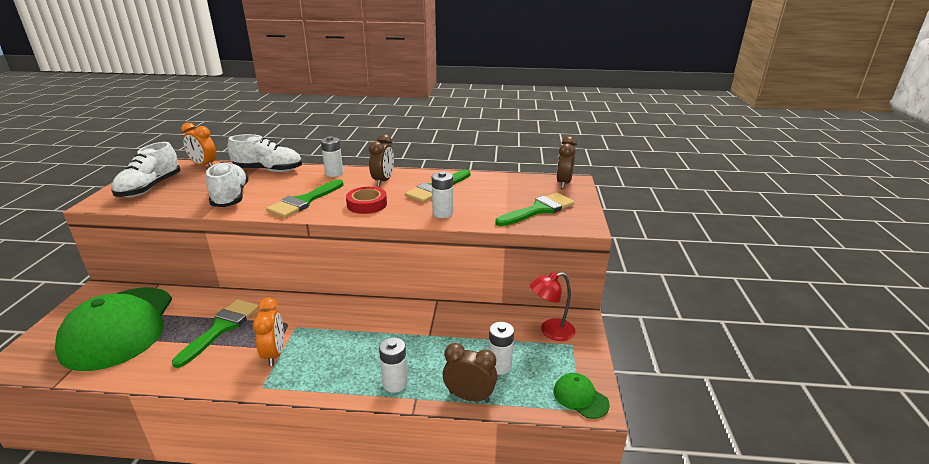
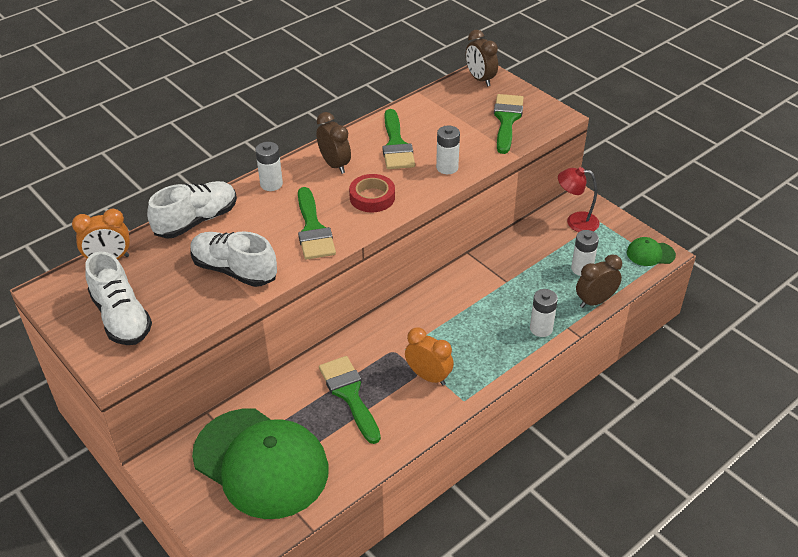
camera: 45 degrees left, 15 degrees up
(550, 331) = (575, 221): red lamp -> red lamp turned 75 degrees clockwise

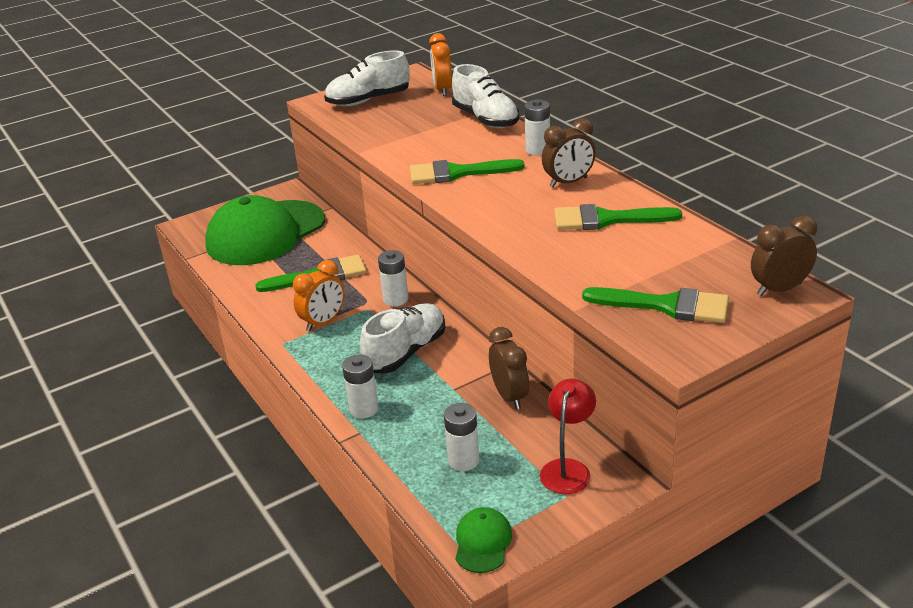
camera: 100 degrees right, 10 degrees down
(234, 270) = (409, 139): white shoe -> white shoe (405, 352)
(372, 197) = (503, 204): red tape -> none
(447, 167) = (554, 253): white battery -> white battery (395, 299)
(595, 301) = (397, 464): brown clock -> brown clock (509, 396)

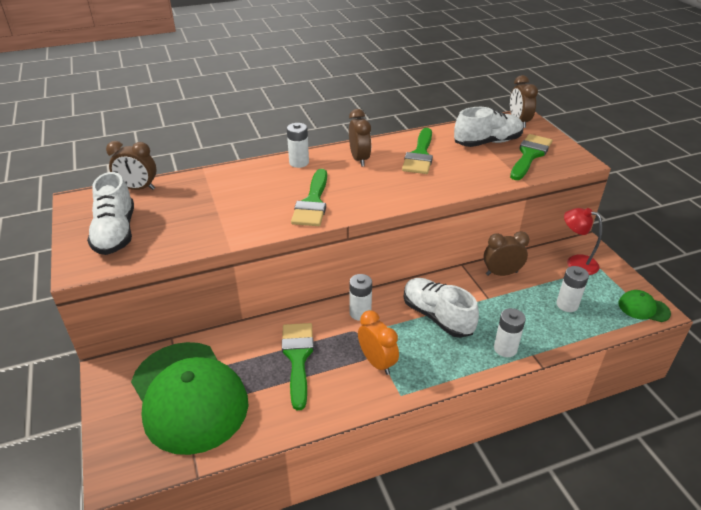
camera: 80 degrees left, 5 degrees up
(442, 90) = (138, 188): orange clock -> brown clock
(485, 119) = (223, 176): white shoe -> white shoe (487, 142)

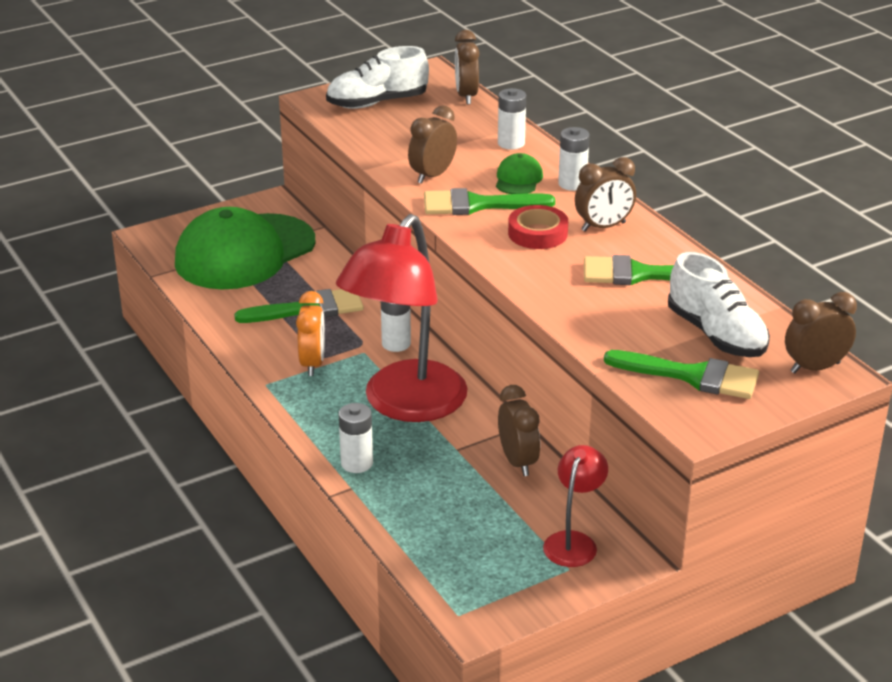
camera: 80 degrees right, 5 degrees down
(259, 217) = (432, 175): none -> brown clock
(360, 183) = (537, 233): none -> red tape
(377, 362) = (312, 363): orange clock -> orange clock turned 45 degrees counterclockwise
(437, 316) = (405, 405): white shoe -> red lamp
(567, 305) = (463, 525): white battery -> white battery (511, 143)
(643, 308) = (477, 607): green cap -> green cap (518, 179)

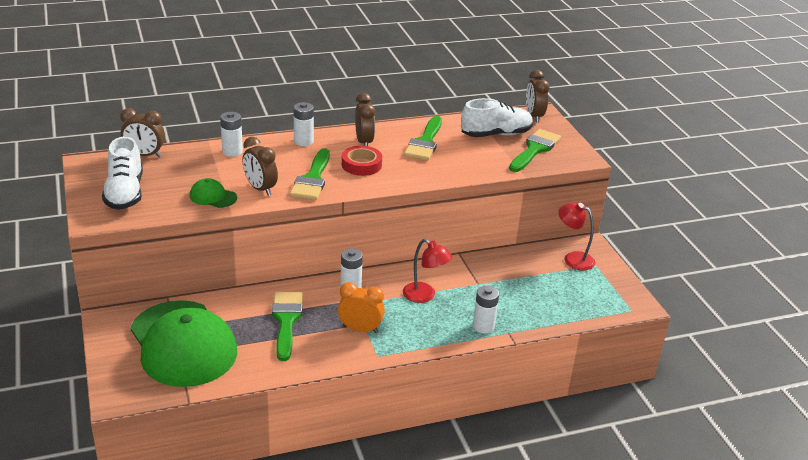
camera: 80 degrees left, 0 degrees up
(405, 405) = (424, 296): red lamp -> red lamp, size x0.47
(517, 462) = (496, 263): brown clock -> none
(518, 179) = (286, 158): green cap -> green cap (213, 196)

